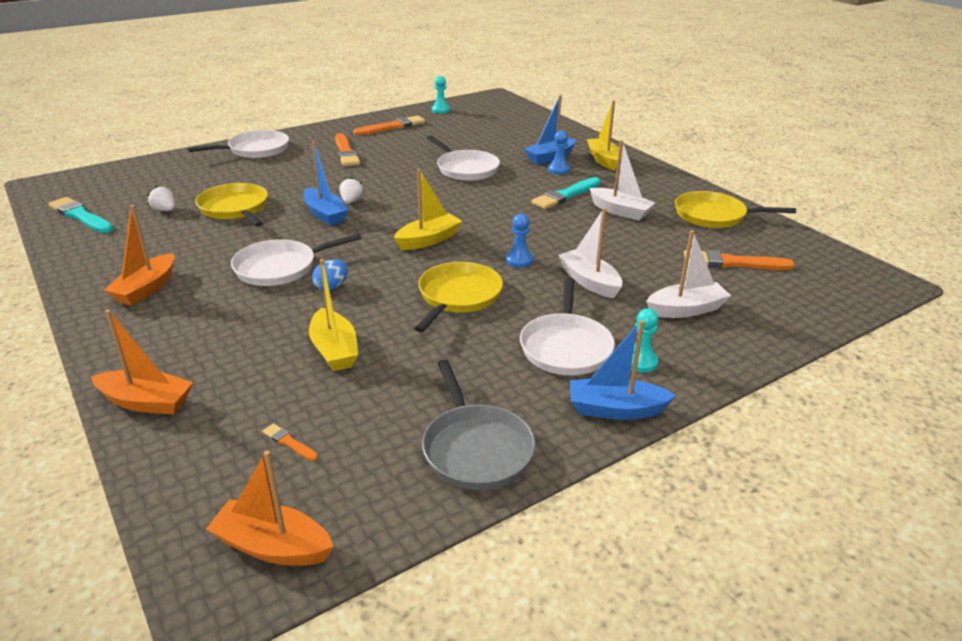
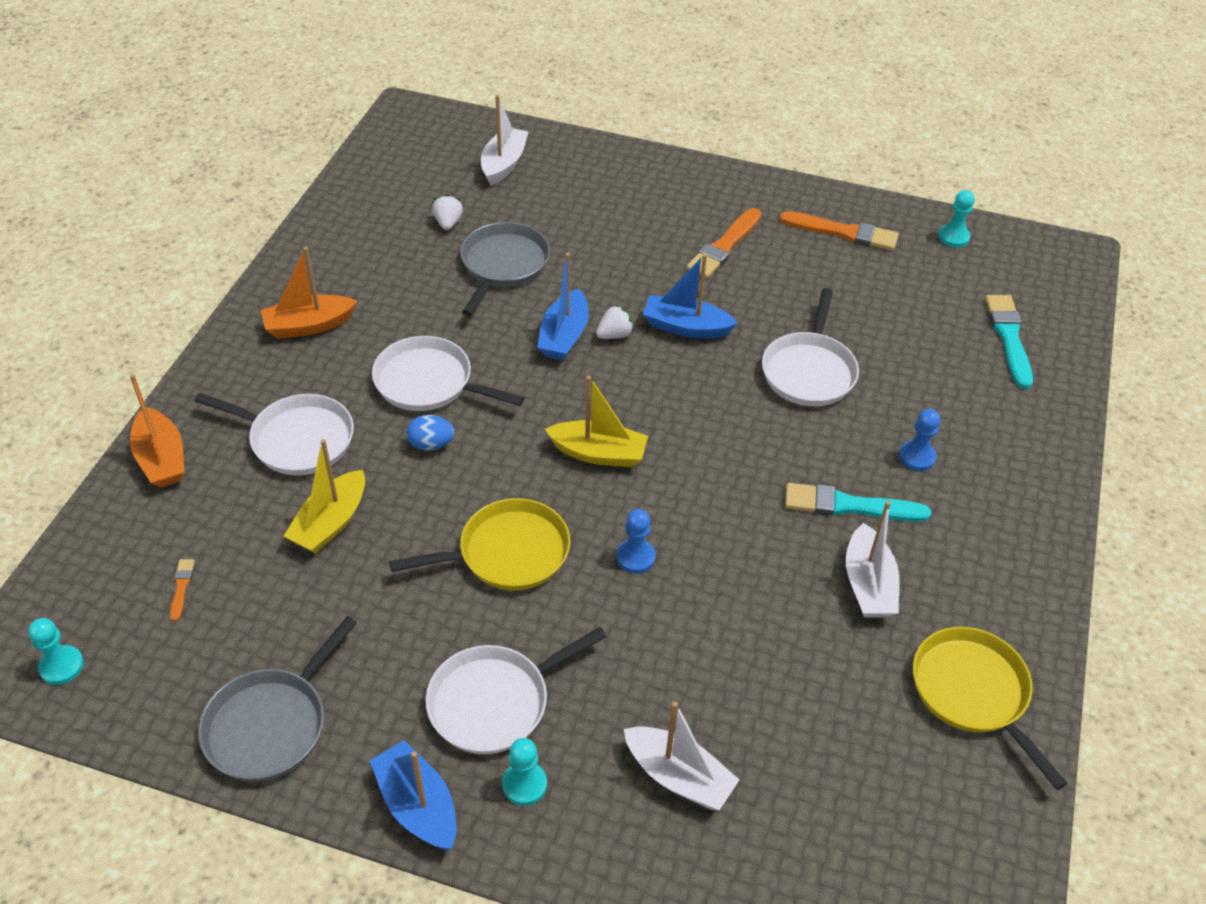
camera: 50 degrees right, 15 degrees up
(80, 216) = (380, 183): turquoise brush -> turquoise brush (1009, 337)
(235, 208) = (503, 265): yellow pan -> grey pan
(256, 150) = (643, 178): white pan -> white pan (297, 439)
(273, 546) = (61, 666): orange boat -> turquoise pawn
(550, 158) = (944, 428): blue boat -> blue boat (686, 327)
(589, 282) = (651, 649): white boat -> white boat (504, 164)
(604, 160) = (1008, 485): yellow boat -> none
(732, 263) = (851, 774): orange brush -> none

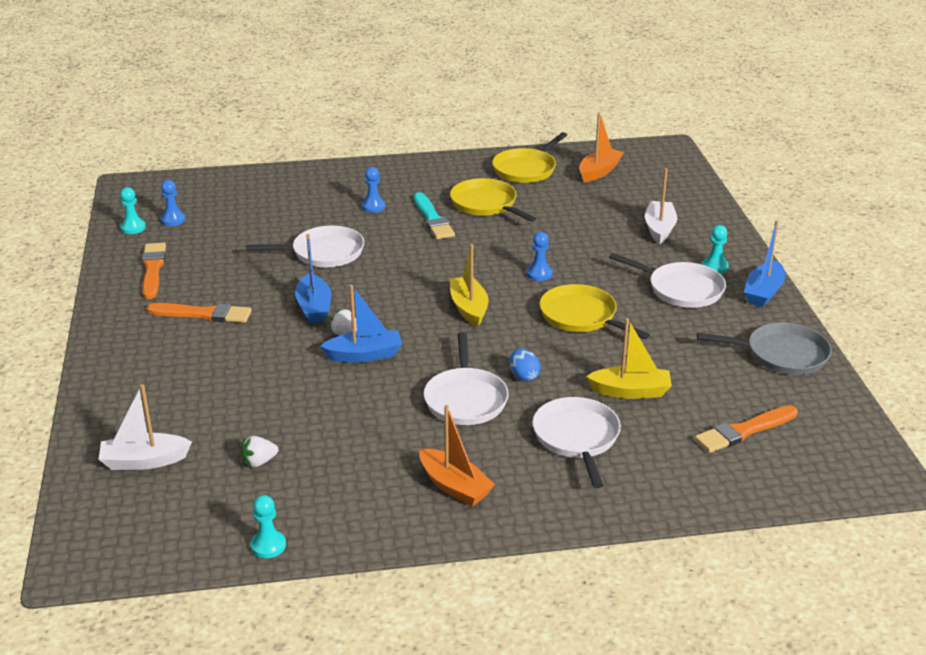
camera: 115 degrees left, 15 degrees down
(61, 666) = (849, 452): turquoise pawn -> turquoise pawn (268, 545)
(161, 458) = (659, 497): orange boat -> orange boat (599, 172)
(181, 587) = (744, 431): orange brush -> orange brush, size x2.12
(503, 265) = (299, 411): grey pan -> none
(868, 584) = (486, 204): white boat -> yellow pan
(960, 271) = (173, 220): none -> blue pawn
(1009, 337) = (236, 195): turquoise brush -> none

